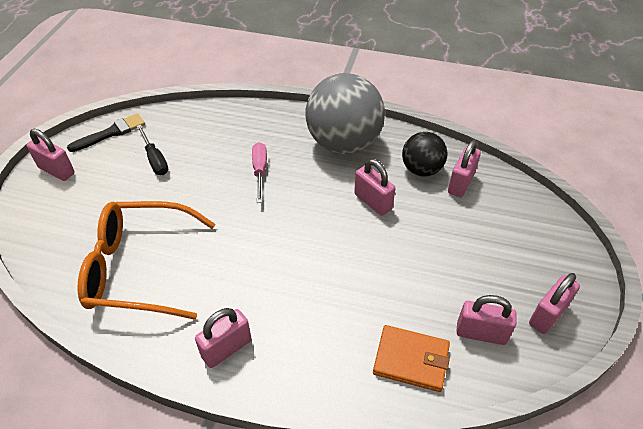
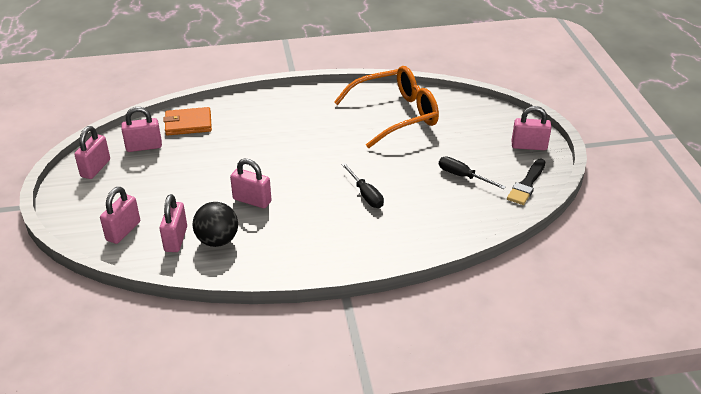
camera: 155 degrees right, 10 degrees down
(226, 348) = (305, 99): pink padlock -> pink padlock (123, 231)
(260, 171) = (365, 195): pink screwdriver -> black screwdriver
(343, 143) = (305, 242): grey ball -> none

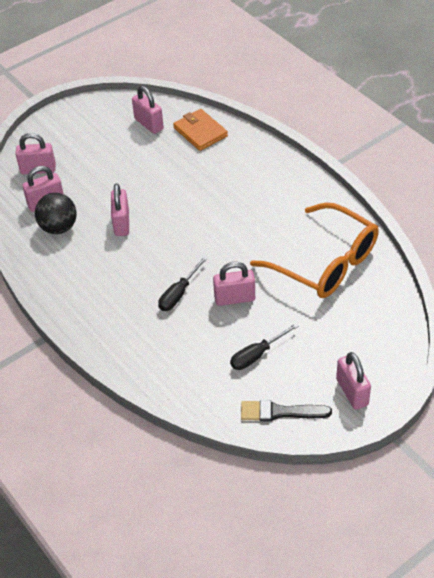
camera: 65 degrees right, 10 degrees up
(95, 168) = (102, 113): pink padlock -> pink padlock (234, 298)
(463, 176) = (257, 355): black screwdriver -> black screwdriver turned 135 degrees counterclockwise

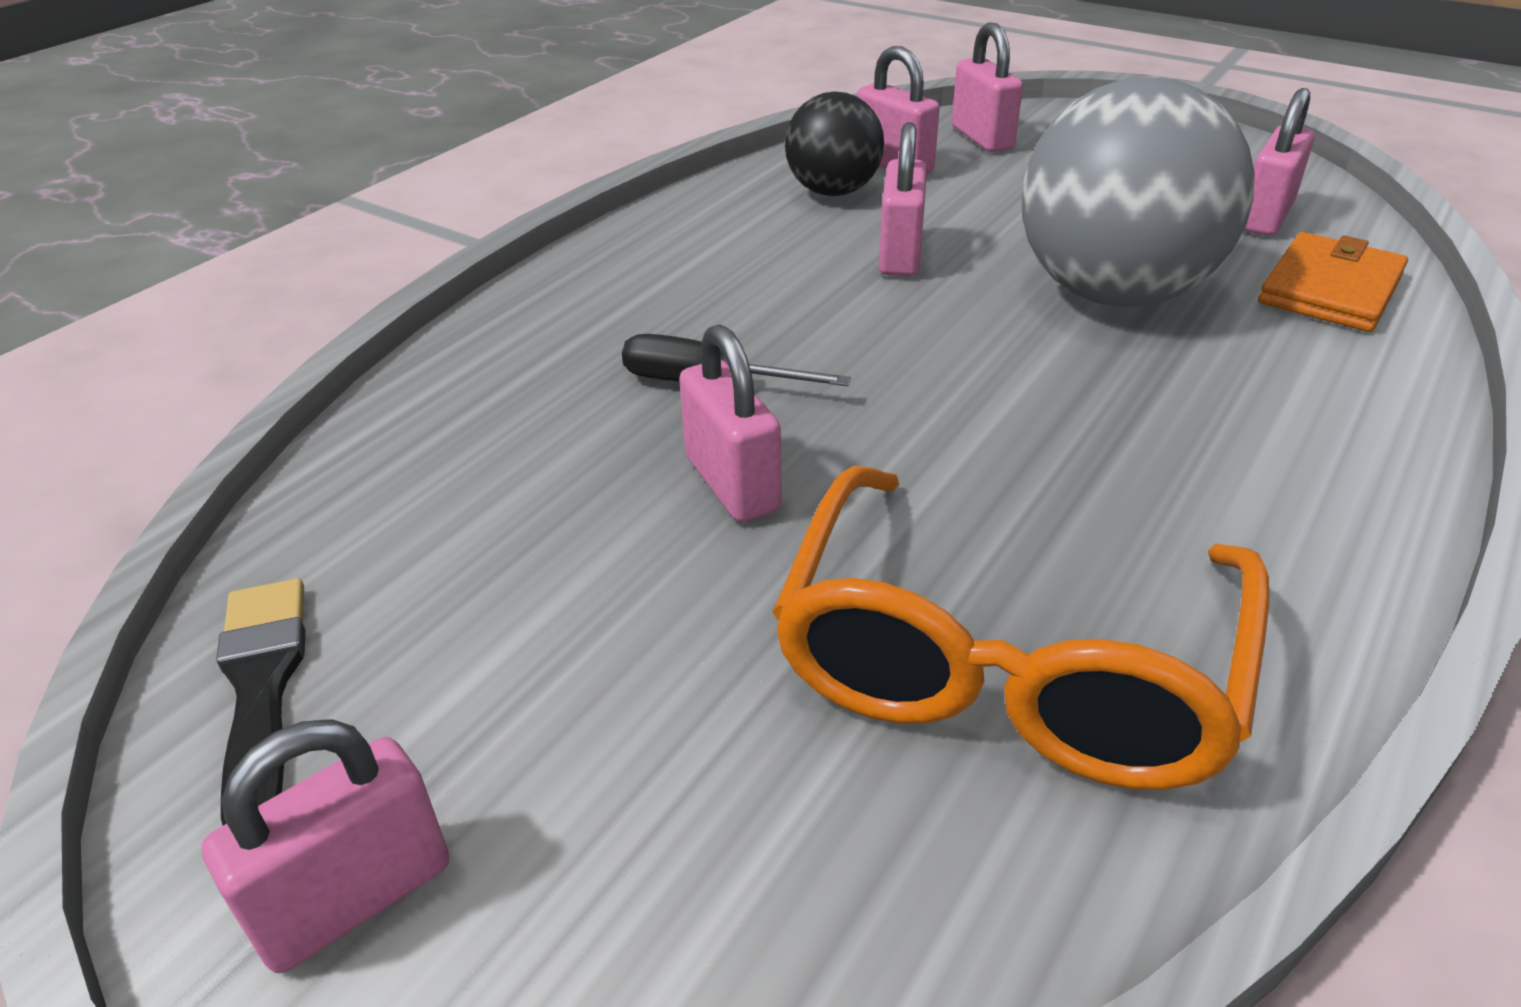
camera: 70 degrees right, 10 degrees down
(121, 223) = (900, 255): pink padlock -> pink padlock turned 60 degrees counterclockwise
(176, 180) = (1113, 293): none -> grey ball
(257, 355) = (511, 581): black screwdriver -> none

